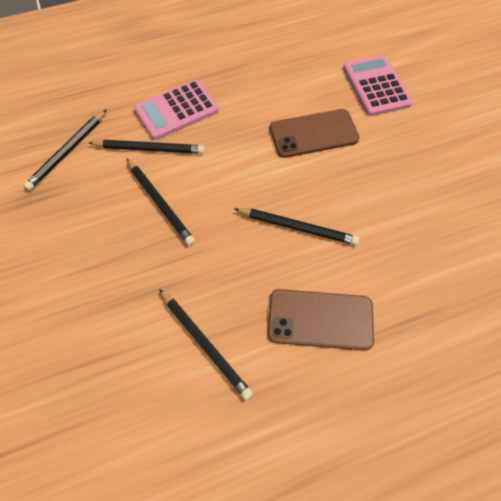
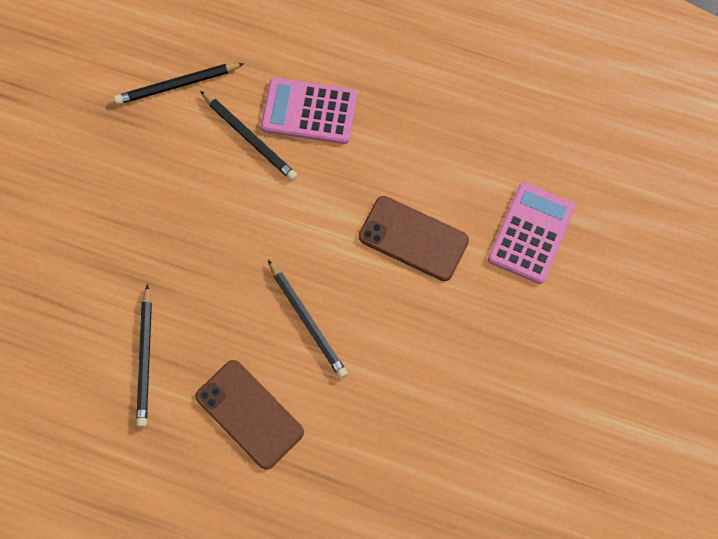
camera: 40 degrees right, 10 degrees up
(160, 203) = (213, 202): black pencil -> none

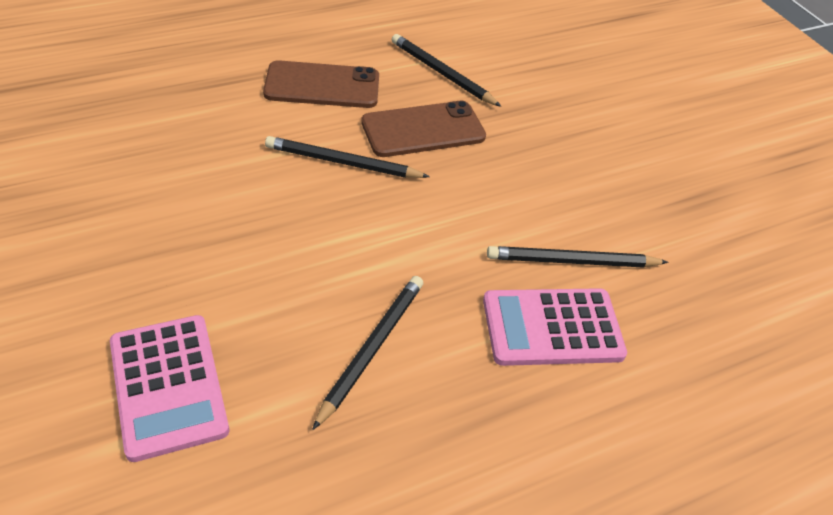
camera: 130 degrees right, 25 degrees down
(177, 85) = (693, 258): black pencil -> black pencil (372, 349)
(309, 111) = (552, 328): pink calculator -> pink calculator turned 150 degrees counterclockwise
(413, 238) = (309, 286): brown phone -> brown phone (423, 130)

